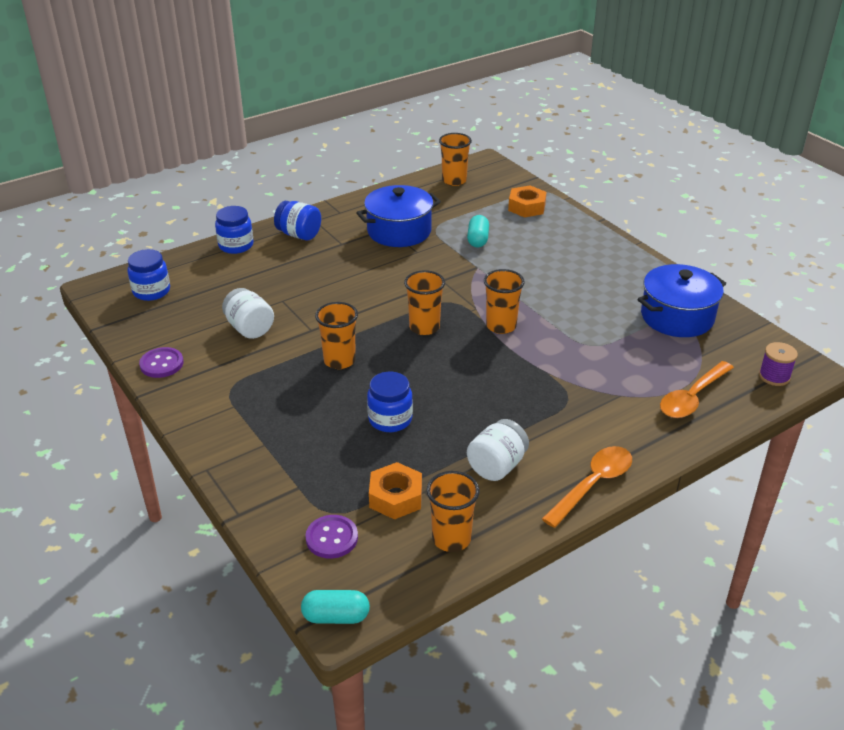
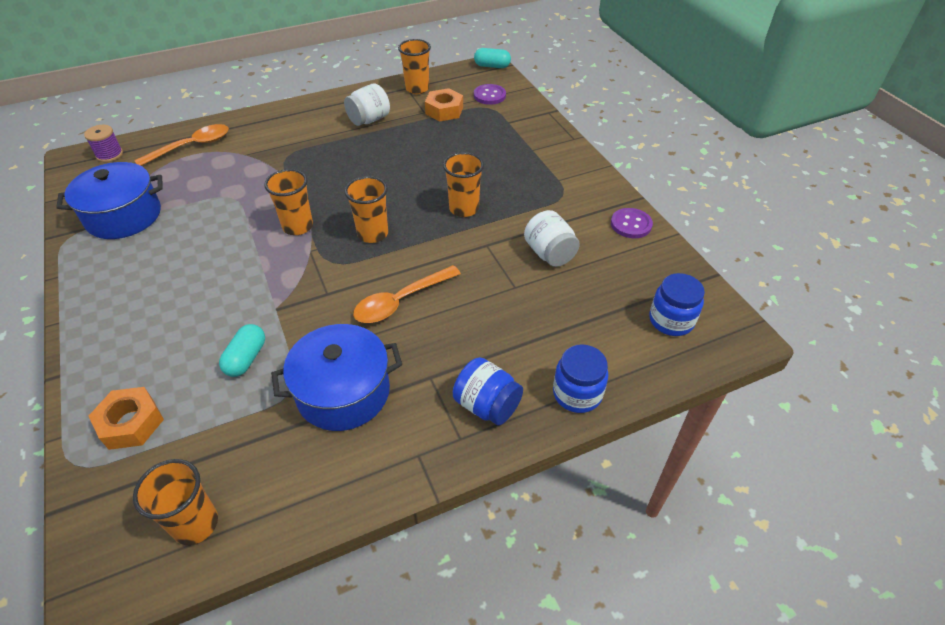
camera: 170 degrees left, 10 degrees up
(390, 419) = (433, 156): blue jar -> none
(593, 484) = (313, 104): orange spoon -> orange spoon (401, 301)

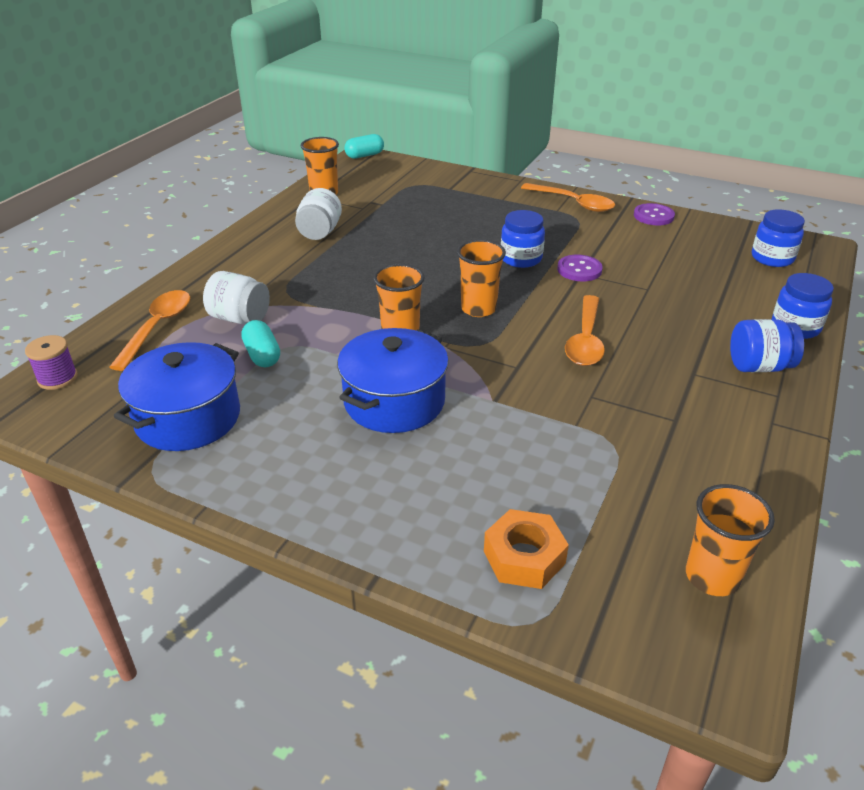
camera: 40 degrees left, 10 degrees down
(246, 358) = (535, 448): turquoise capsule -> turquoise capsule (262, 355)
(343, 392) = (653, 420): blue pot -> blue pot (394, 401)
(444, 110) = (379, 200): orange nut -> none
(464, 209) = (521, 259): orange cup -> blue jar
(489, 95) = (400, 176): purple button -> purple button (579, 270)
(549, 254) = (633, 257): white jar -> white jar (240, 318)
(582, 179) = (573, 203): none -> orange spoon

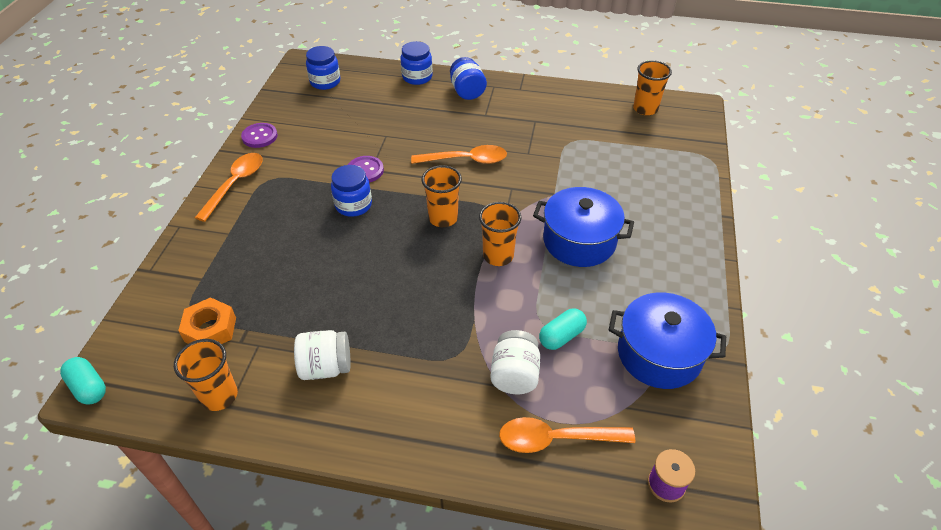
camera: 105 degrees left, 10 degrees up
(524, 557) = (673, 166): orange nut -> orange nut (210, 329)

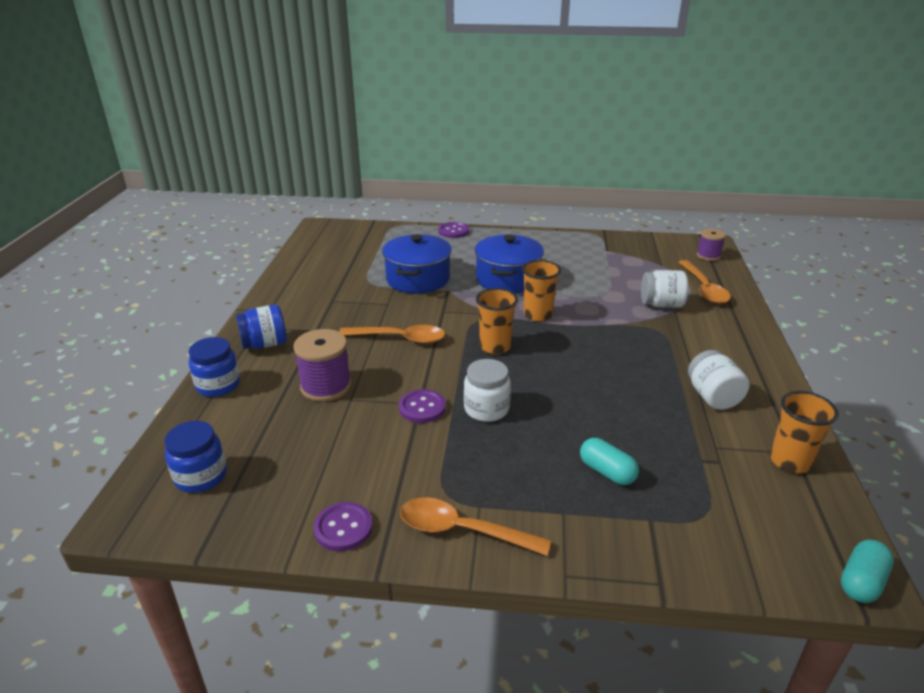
camera: 95 degrees left, 15 degrees down
(210, 329) = (718, 490): orange nut -> none
(353, 205) = (486, 409): blue jar -> white jar
(404, 123) = (326, 386): none -> purple spool
(466, 160) = (399, 338): orange spoon -> orange spoon turned 105 degrees clockwise
(561, 336) = (614, 287): turquoise capsule -> turquoise capsule (607, 472)
(645, 109) = (320, 247): orange cup -> none
(659, 354) = (610, 253): blue pot -> blue pot (418, 279)
(704, 205) = (453, 231): none -> purple button

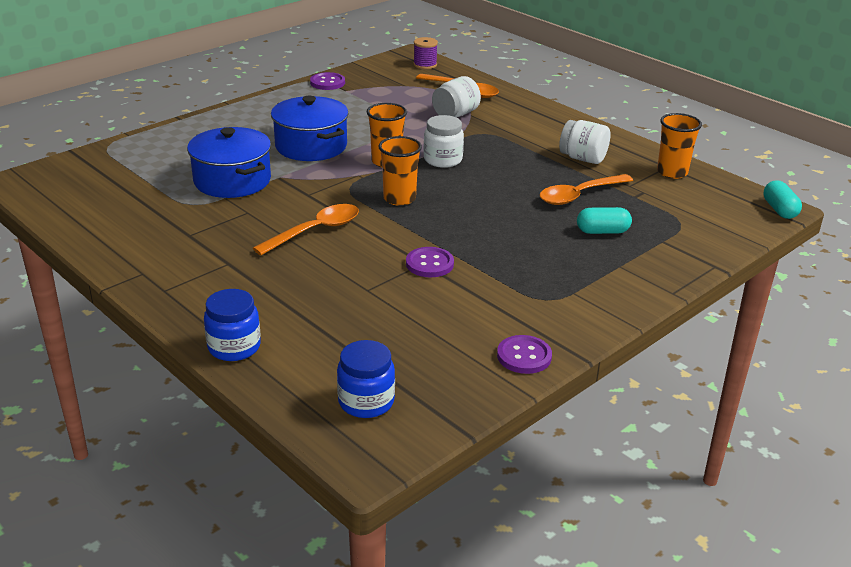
camera: 50 degrees left, 0 degrees up
(265, 344) = (204, 298): blue jar -> none
(326, 386) = (329, 293): purple spool -> none
(453, 231) = (179, 127): purple button -> purple button (327, 83)
(462, 530) = (588, 309): orange spoon -> orange spoon (579, 195)
(486, 409) = (472, 240): white jar -> white jar (443, 160)

